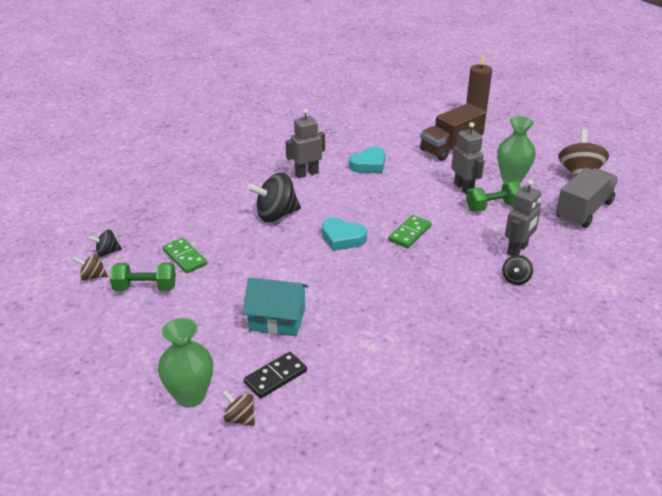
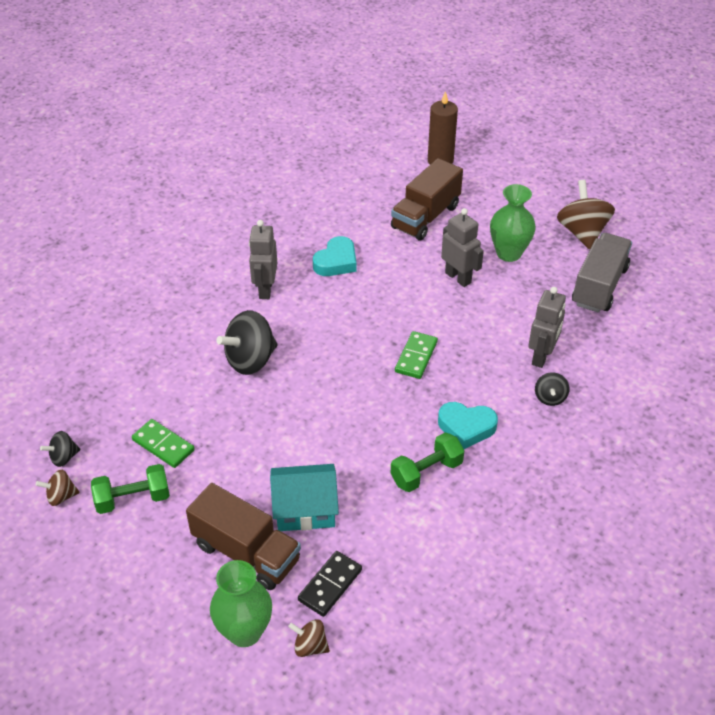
camera: 15 degrees left, 10 degrees up
(217, 340) = (246, 552): none -> brown truck
(306, 173) = (265, 289): grey robot -> grey robot turned 45 degrees counterclockwise
(342, 238) = (341, 379): turquoise heart -> turquoise heart (466, 427)
(492, 206) = (498, 299): green dumbbell -> green dumbbell (426, 472)

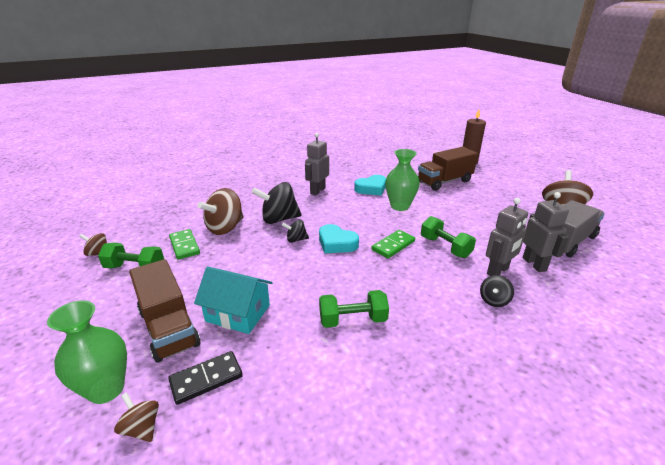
camera: 25 degrees right, 15 degrees down
(63, 457) = (124, 235): black spinning top -> black spinning top (296, 240)
(191, 399) = (225, 228): none -> brown spinning top
(458, 277) = (451, 213): grey robot -> grey robot (534, 264)
(466, 427) = (407, 299): turquoise heart -> turquoise heart (336, 243)
(474, 339) = (445, 247): none -> green dumbbell
(508, 253) = (496, 209): green vase -> green vase (400, 206)

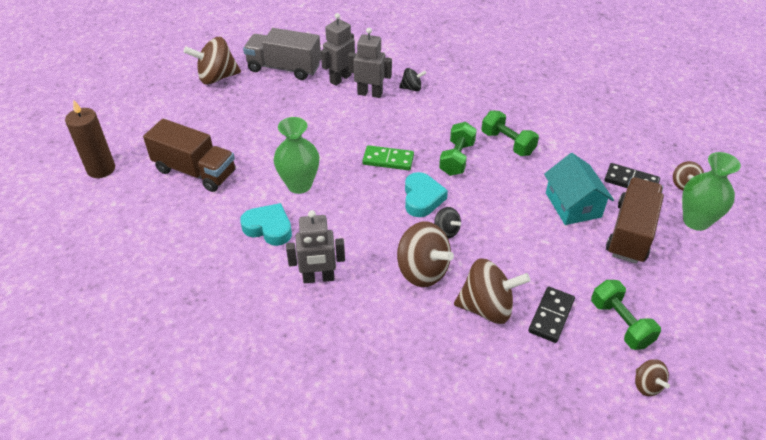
camera: 125 degrees left, 15 degrees up
(184, 246) = (551, 316): green domino -> black domino
(279, 219) = (422, 271): black spinning top -> brown spinning top
(445, 247) = (359, 129): green dumbbell -> green dumbbell (456, 158)

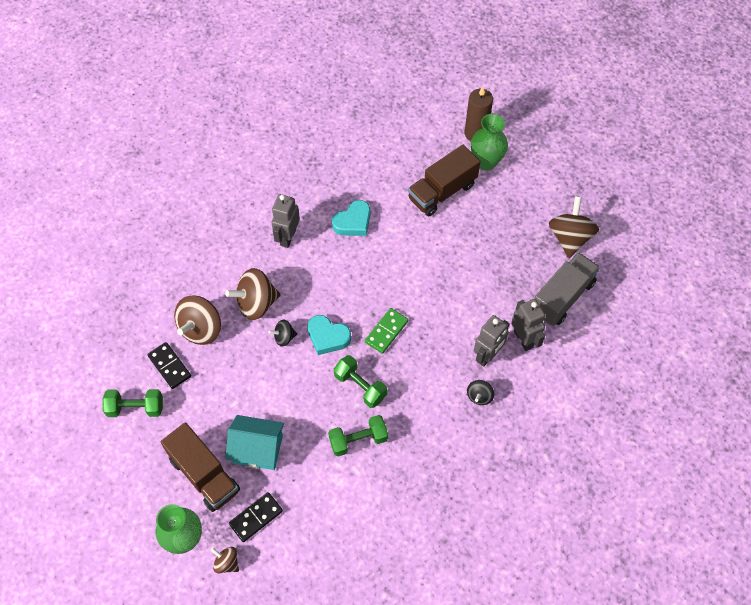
camera: 115 degrees right, 15 degrees up
(299, 185) = (389, 256): green vase -> green vase (486, 162)
(647, 385) = (85, 392): brown spinning top -> none

